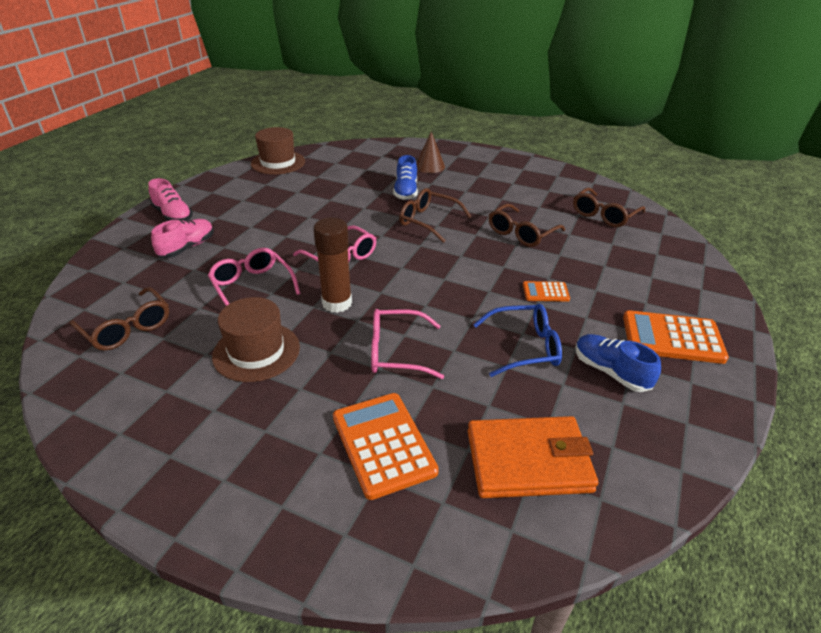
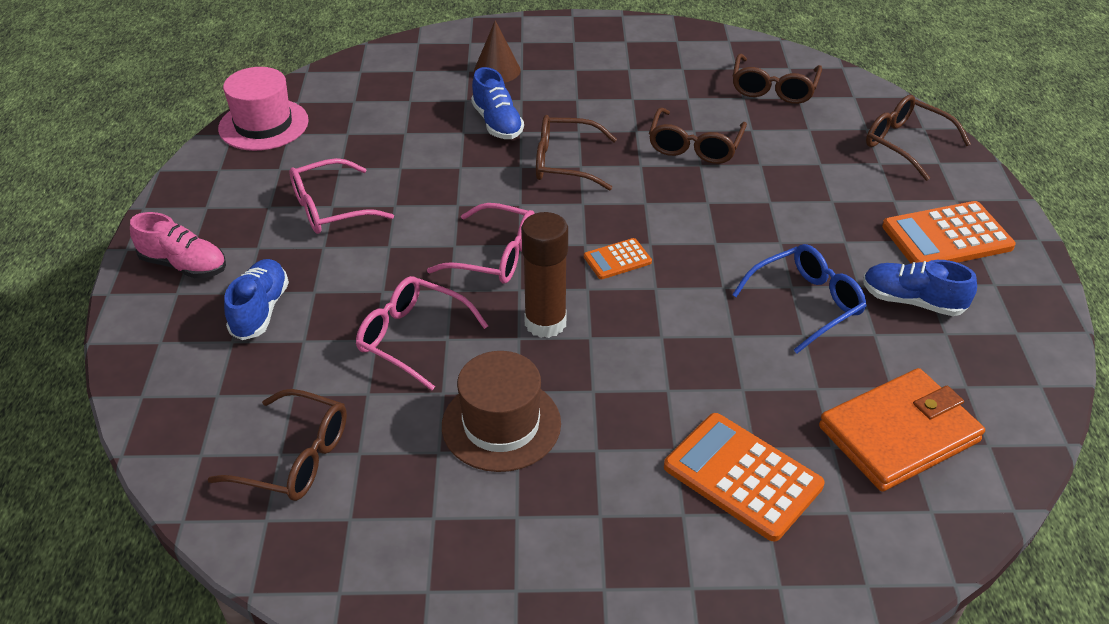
camera: 25 degrees left, 5 degrees up
(187, 248) = (260, 310): pink shoe -> blue shoe
(278, 162) = (263, 125): brown hat -> pink hat
(396, 352) = (669, 362): pink glasses -> pink glasses (330, 208)
(545, 292) = (780, 223): orange calculator -> orange calculator (617, 259)
(681, 270) = (905, 144): none -> brown glasses

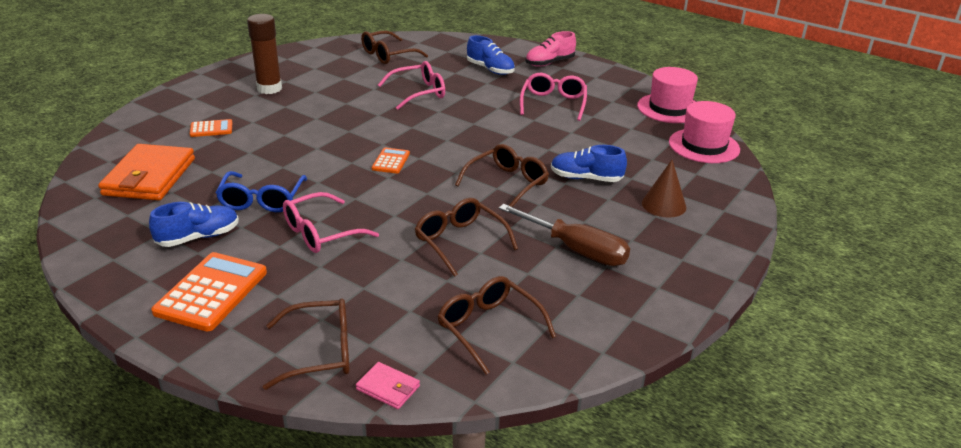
camera: 125 degrees right, 10 degrees down
(345, 81) = (704, 146): none -> pink hat
(495, 256) = (447, 130): pink glasses -> pink glasses (321, 233)
(501, 424) = (334, 93): brown hat -> none
(545, 323) = (377, 124): brown glue stick -> brown glue stick (269, 88)
(625, 88) = (575, 249): none -> brown screwdriver
(742, 476) = (211, 129): orange calculator -> orange calculator, size x0.52
(886, 101) = (388, 388): none -> pink wallet

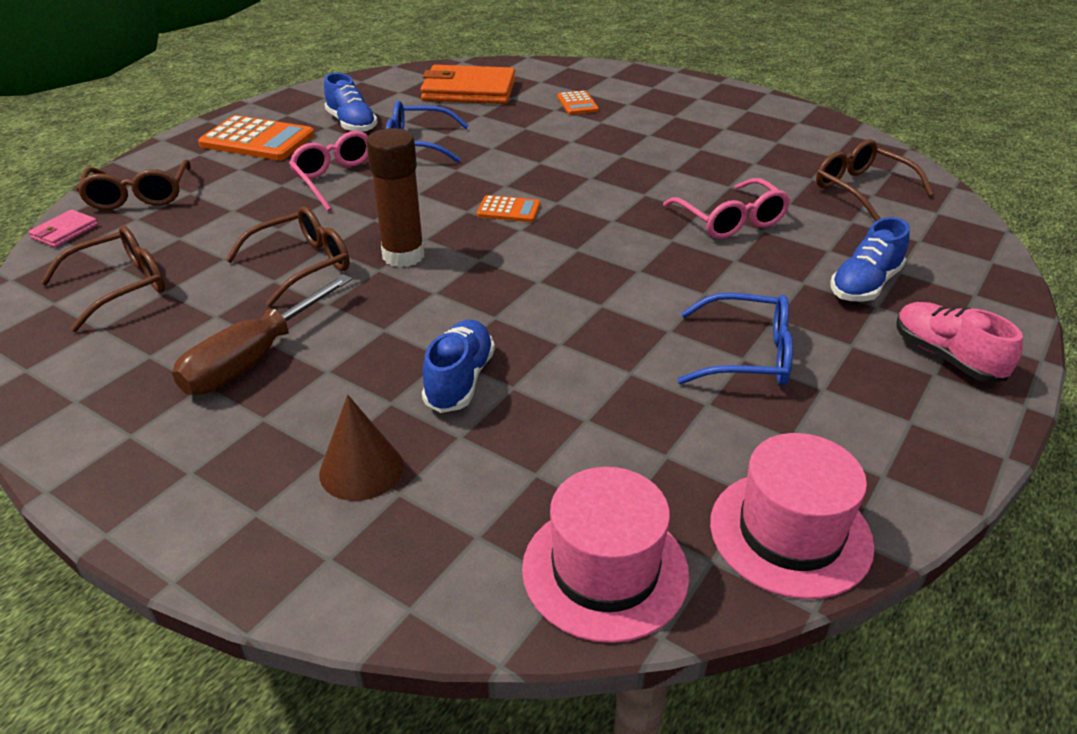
camera: 90 degrees right, 5 degrees up
(269, 88) = (696, 121): brown glue stick -> brown glue stick (403, 256)
(507, 183) = (446, 301): brown glasses -> none
(553, 103) = (747, 355): pink glasses -> blue glasses

